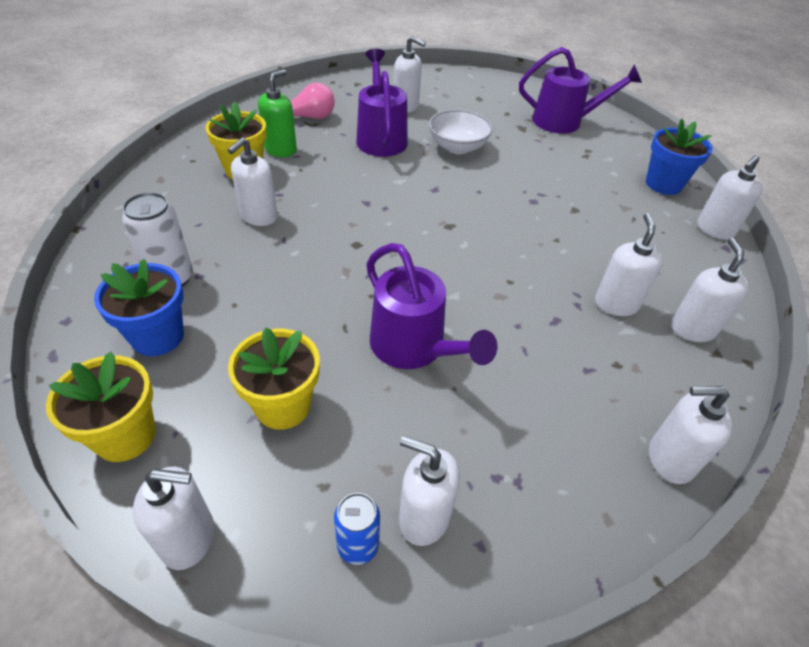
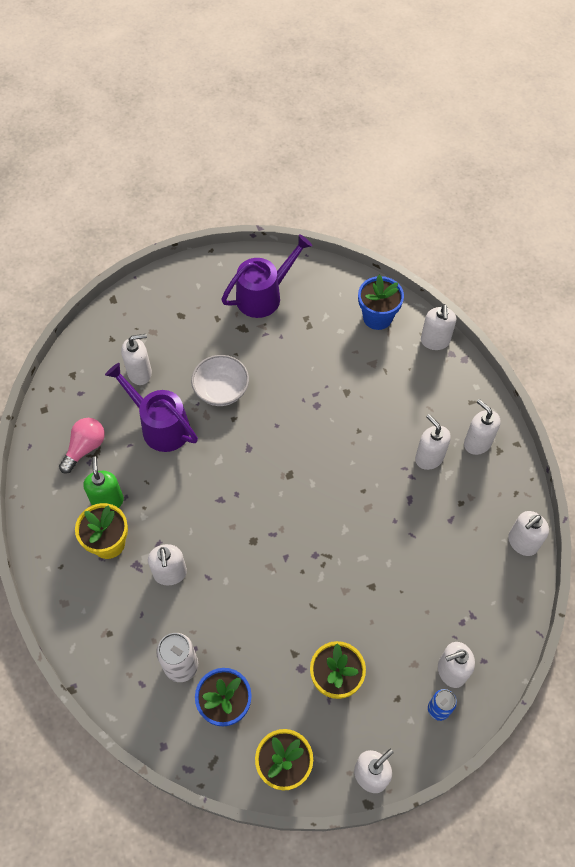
camera: 40 degrees left, 15 degrees up
(414, 348) = (359, 585): purple watering can -> none

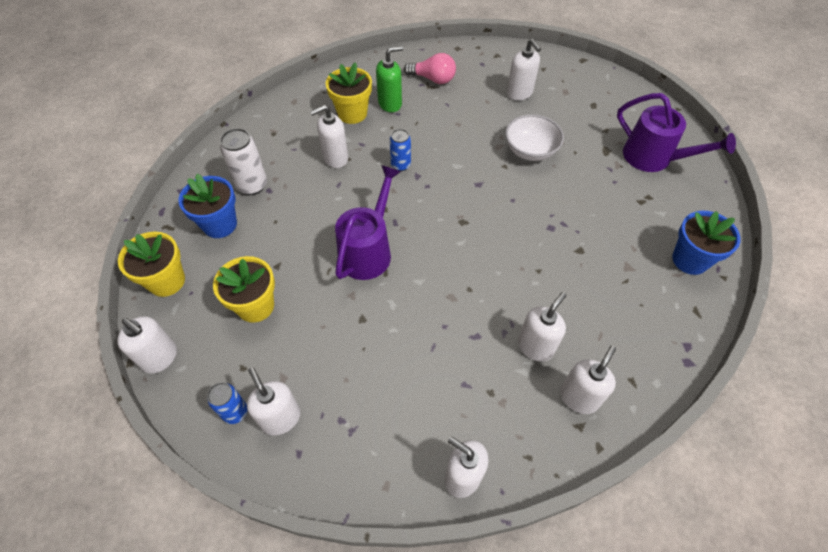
camera: 75 degrees right, 5 degrees down
(160, 425) = (474, 118): purple watering can -> purple watering can (368, 250)
(201, 511) = (400, 165): none -> blue can
(435, 341) = (694, 324): white soap dispenser -> none

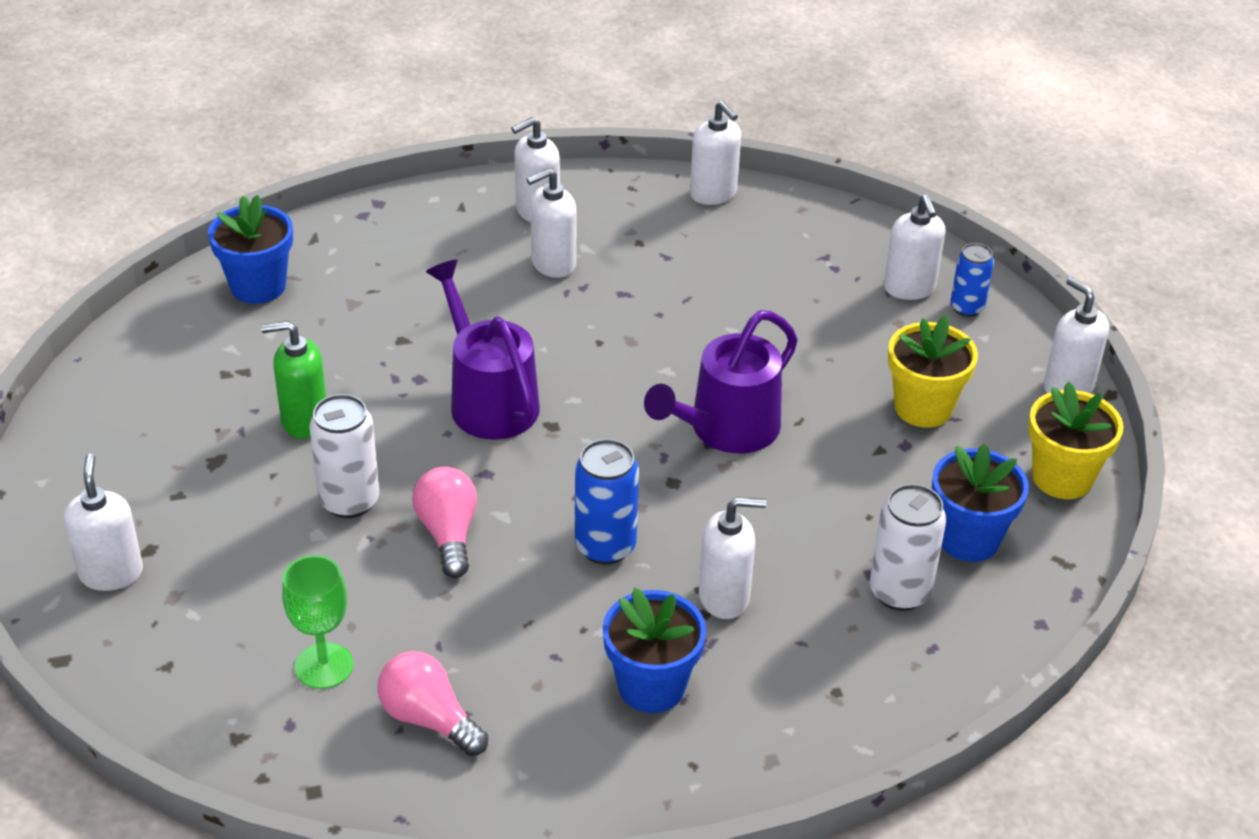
camera: 160 degrees left, 15 degrees down
(352, 113) = (651, 686): yellow flower pot -> blue flower pot
(390, 103) = (559, 685): green soap dispenser -> green soap dispenser (304, 420)
(400, 165) = (605, 546): blue can -> blue can, size x1.53
(475, 149) = (448, 533): none -> pink light bulb
(486, 84) = (324, 666): none -> green goblet
(519, 93) = (270, 621): white soap dispenser -> white soap dispenser (111, 573)
(530, 150) = (349, 501): white bowl -> white can
(654, 158) = (149, 424): purple watering can -> purple watering can (488, 399)

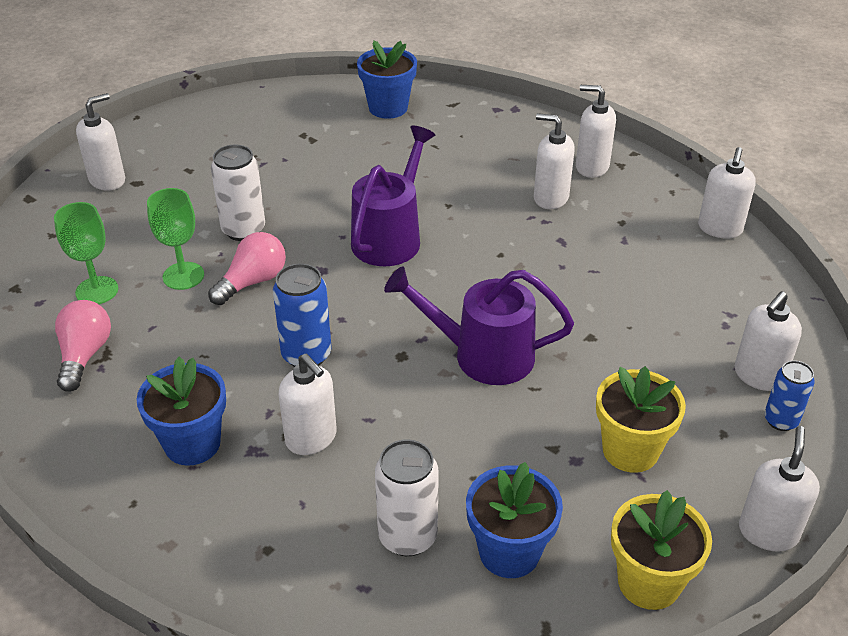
camera: 55 degrees right, 0 degrees up
(304, 420) = (294, 180): green soap dispenser -> none
(377, 583) = (183, 276): none -> green goblet

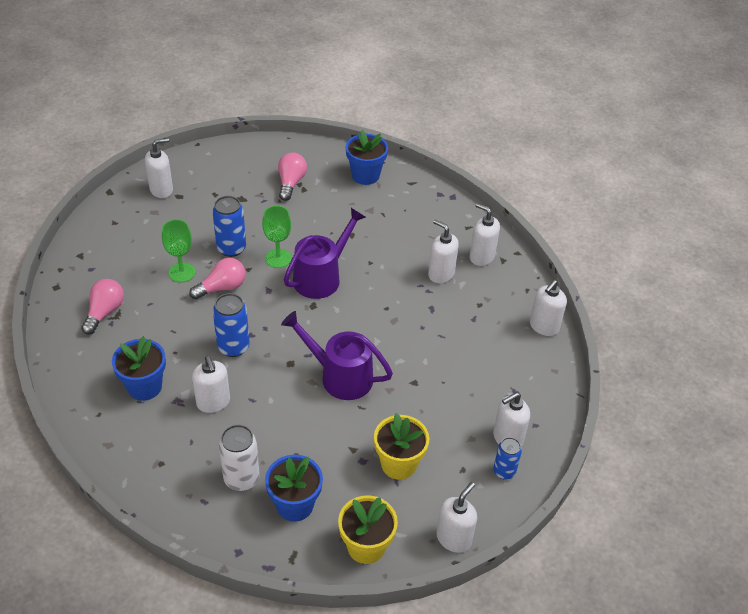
camera: 15 degrees right, 5 degrees up
(97, 290) = (127, 269): green goblet -> green goblet (278, 258)
(243, 230) = (231, 248): white can -> blue can
(291, 136) = (291, 183): none -> pink light bulb

